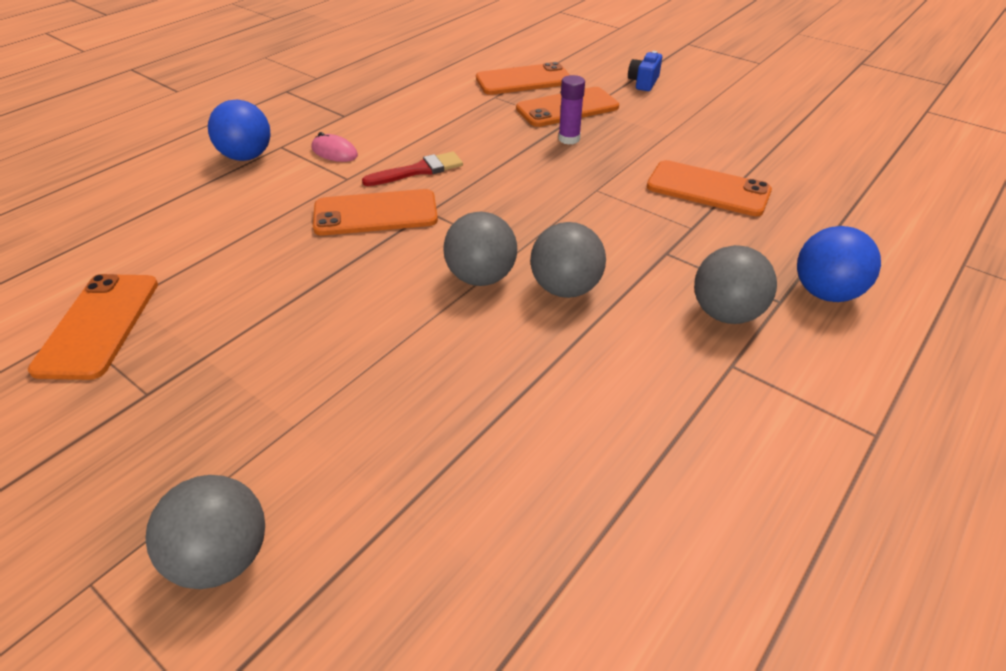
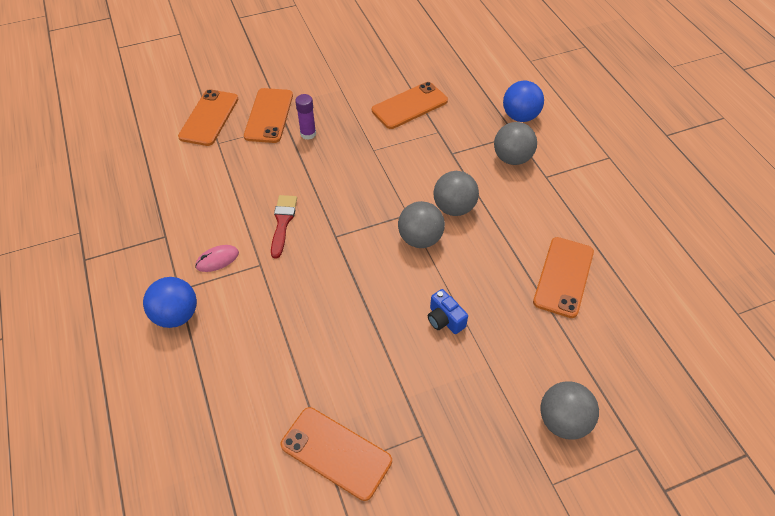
camera: 60 degrees left, 10 degrees up
(375, 213) = (317, 264): orange phone -> orange phone (563, 277)
(643, 82) = (270, 65): blue camera -> blue camera (444, 320)

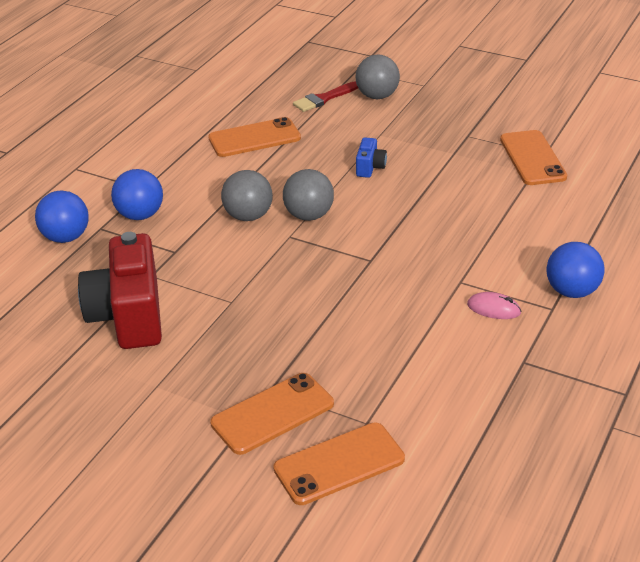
camera: 130 degrees left, 15 degrees down
(283, 222) = (400, 299): red brush -> red brush (324, 99)
(308, 134) = (264, 361): purple glue stick -> none
(409, 106) = (128, 316): orange phone -> red camera
(512, 158) = (140, 215): grey ball -> blue ball

